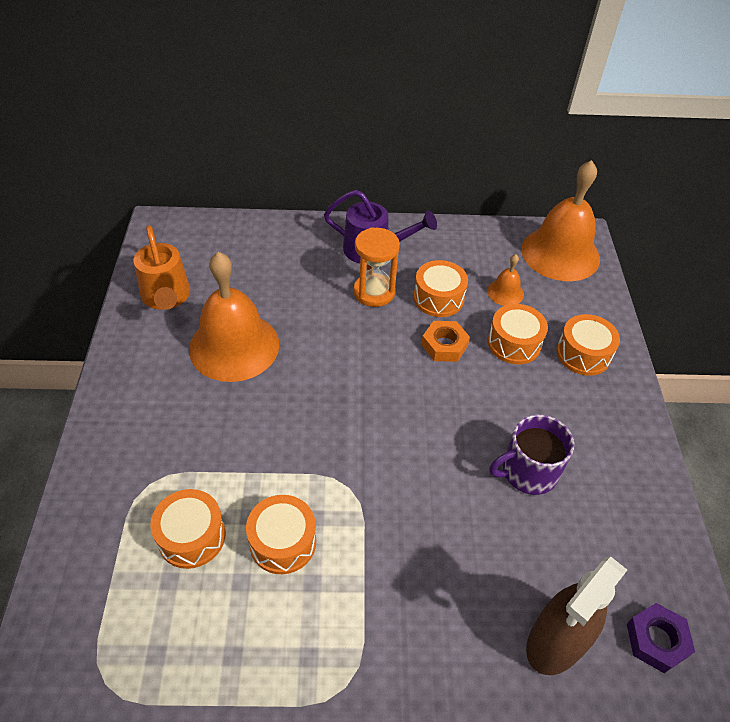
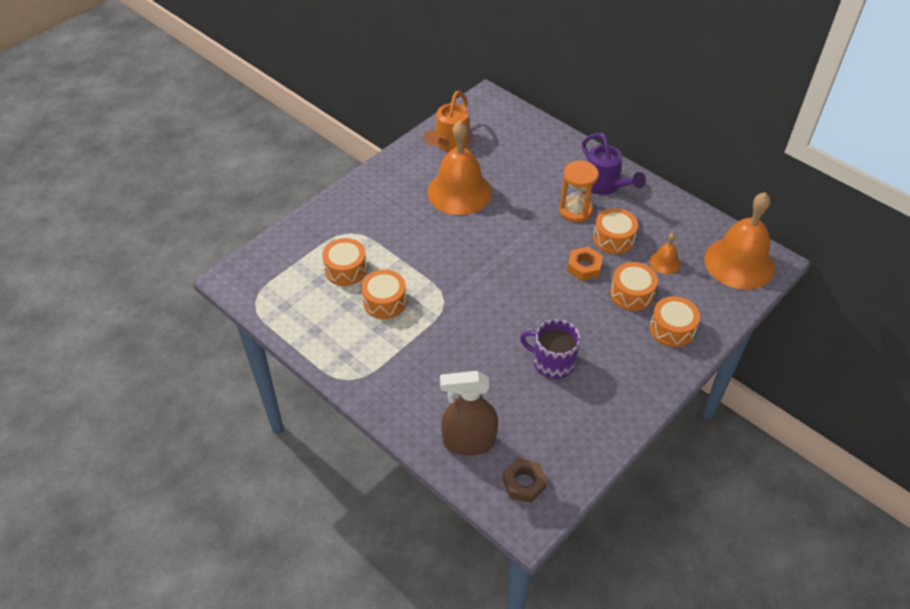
camera: 45 degrees right, 0 degrees up
(656, 640) = (524, 483): purple nut -> brown nut

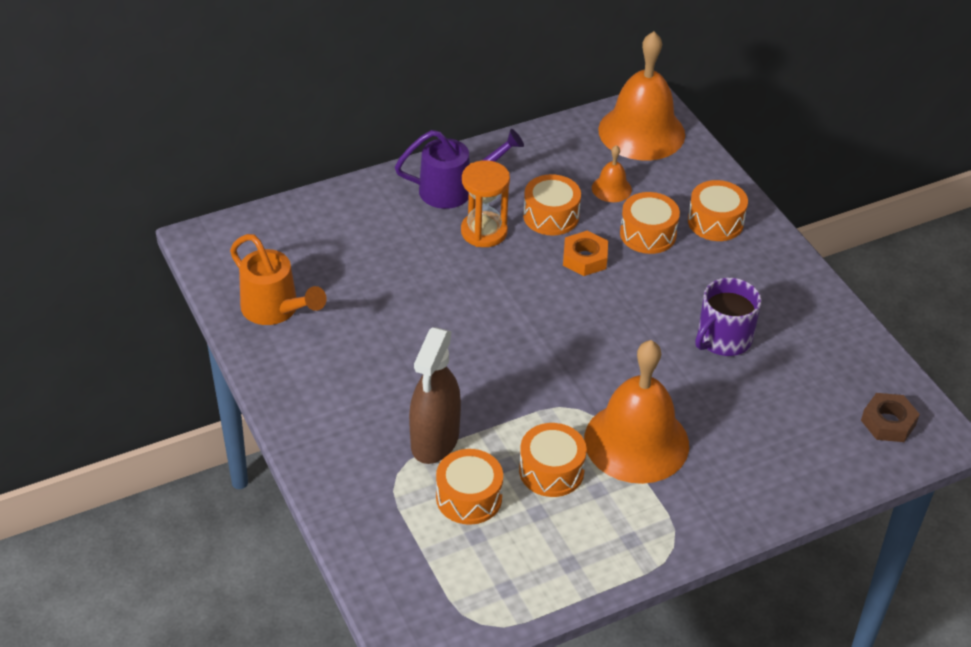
camera: 70 degrees left, 5 degrees down
(459, 192) = (382, 330): orange bell -> orange bell (636, 442)
(469, 442) = (815, 453): brown spray bottle -> brown spray bottle (435, 440)

